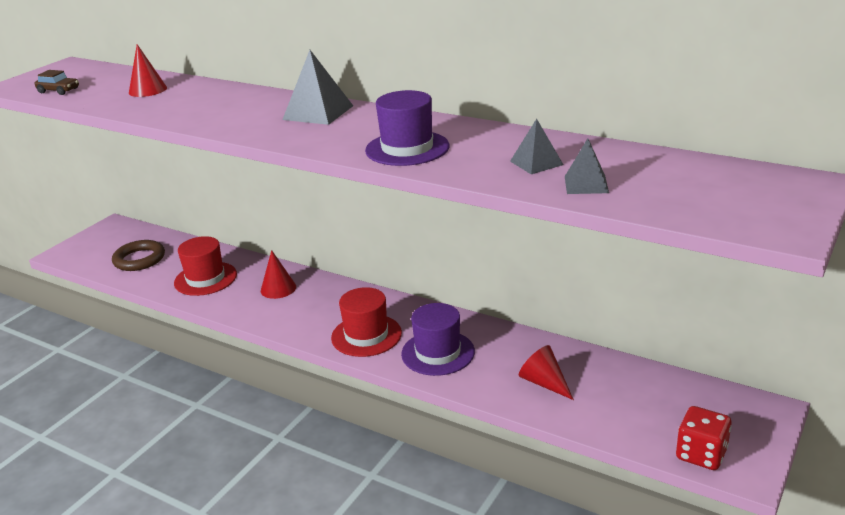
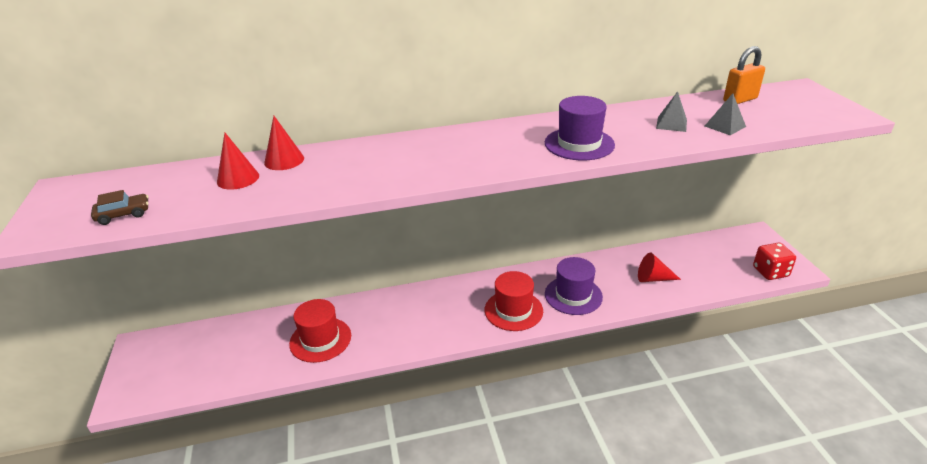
camera: 45 degrees left, 5 degrees up
(139, 259) = (225, 358): brown ring -> none
(278, 288) = (395, 314): red cone -> red cone (284, 160)
(318, 112) = (452, 143): grey pyramid -> none
(682, 167) = (740, 100): none -> orange padlock

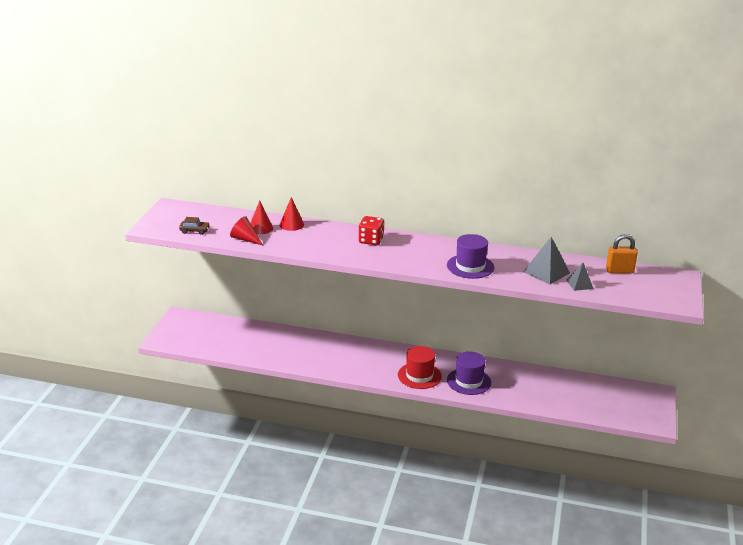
camera: 25 degrees right, 5 degrees down
(320, 339) = (285, 349): red hat -> none
(653, 278) = (538, 391): red cone -> red cone (245, 239)
(671, 124) = (546, 272): grey pyramid -> grey pyramid, size x1.62
(770, 272) = (633, 418): red dice -> red dice (371, 240)

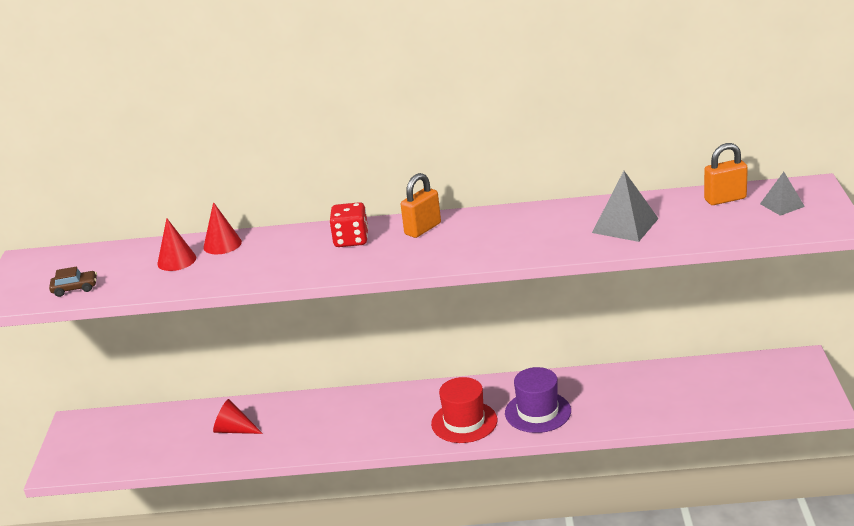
camera: 10 degrees left, 0 degrees up
(245, 239) = (159, 283): red cone -> red cone (234, 430)
(418, 244) = (423, 229): none -> orange padlock
(470, 266) = (513, 243): purple hat -> none
(579, 284) = (680, 231): grey pyramid -> grey pyramid (782, 205)

